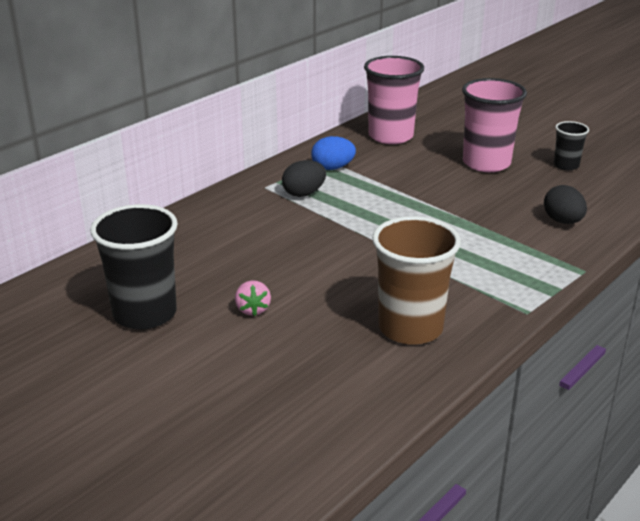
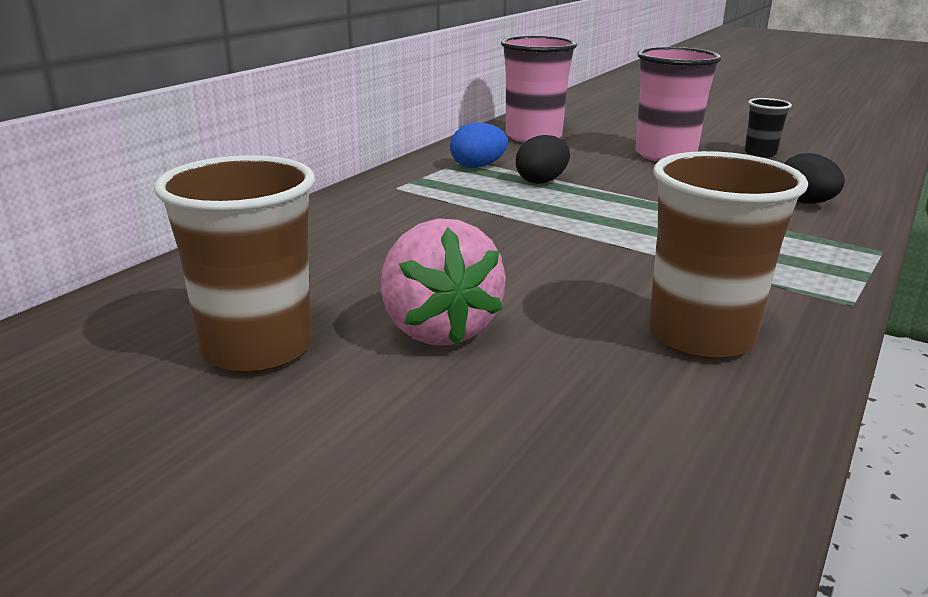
camera: 10 degrees left, 5 degrees down
(145, 314) = (257, 348): black cup -> brown cup
(253, 309) = (438, 329): pink strawberry -> pink strawberry, size x2.07
(304, 194) = (452, 192): black egg -> black egg (541, 181)

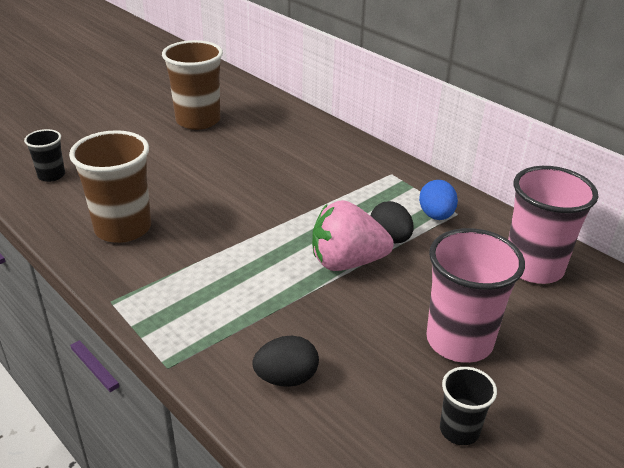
camera: 105 degrees right, 10 degrees up
(438, 329) = (184, 159): pink strawberry -> pink strawberry (347, 262)
(619, 486) = (51, 175): none -> black cup

